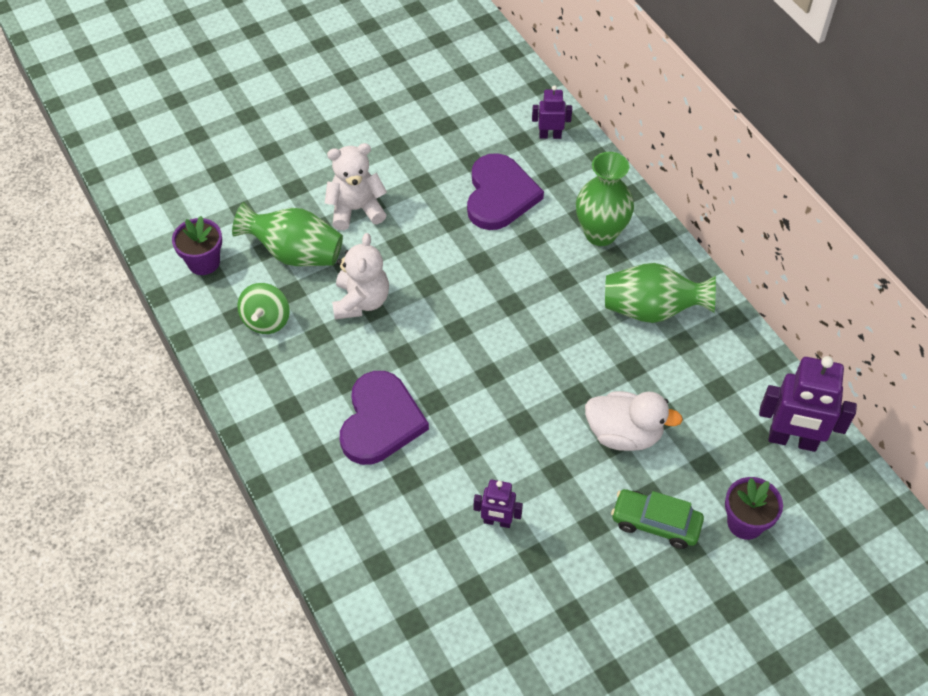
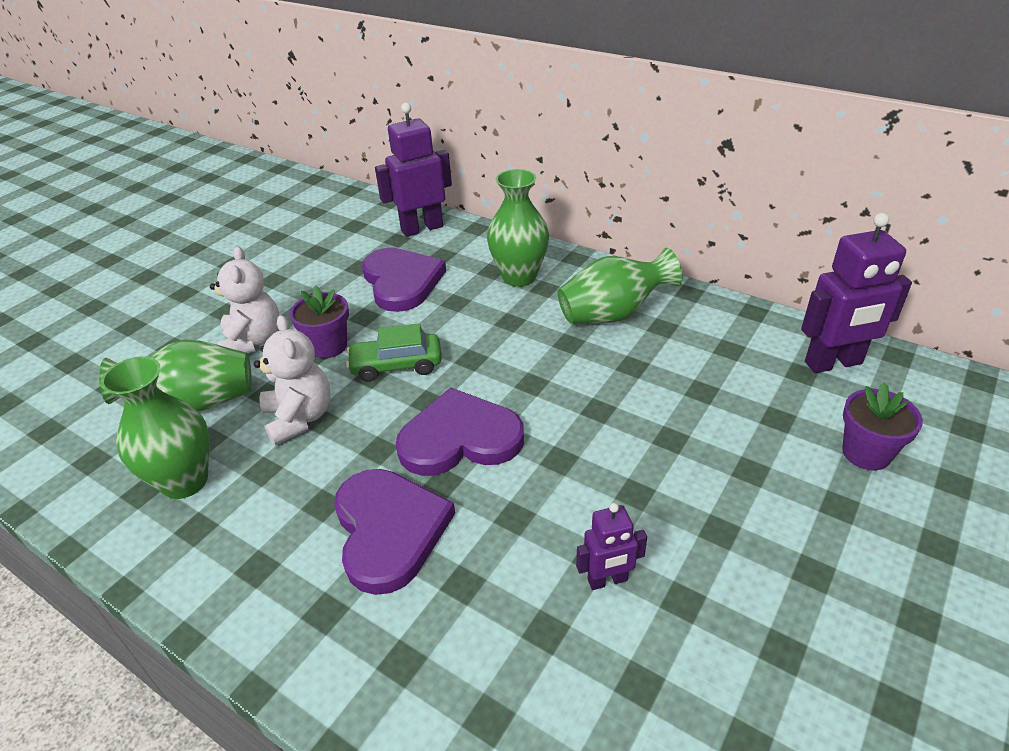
camera: 25 degrees left, 15 degrees down
(203, 262) = (76, 452): purple flower pot -> purple flower pot (328, 346)
(266, 320) = (185, 481): green spinning top -> green vase
(356, 210) = (253, 341): white teddy bear -> white teddy bear turned 120 degrees clockwise
(463, 372) = (460, 438): none -> purple heart
(550, 135) = (422, 228): purple robot -> purple robot, size x1.83
(624, 434) = (675, 425): white duck -> none
(655, 523) = (782, 496): green car -> green car (396, 365)

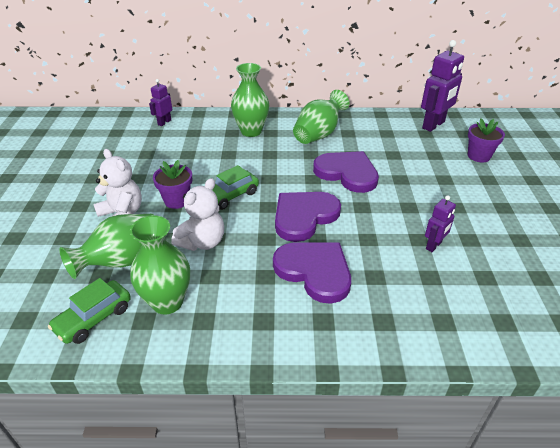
camera: 35 degrees left, 0 degrees up
(101, 463) = (94, 318): none -> green car
(299, 418) = (202, 242): white teddy bear -> white teddy bear turned 90 degrees clockwise
(401, 282) = (184, 153): purple heart -> purple heart (347, 173)
(422, 228) = (164, 122): purple robot -> purple robot, size x0.55

